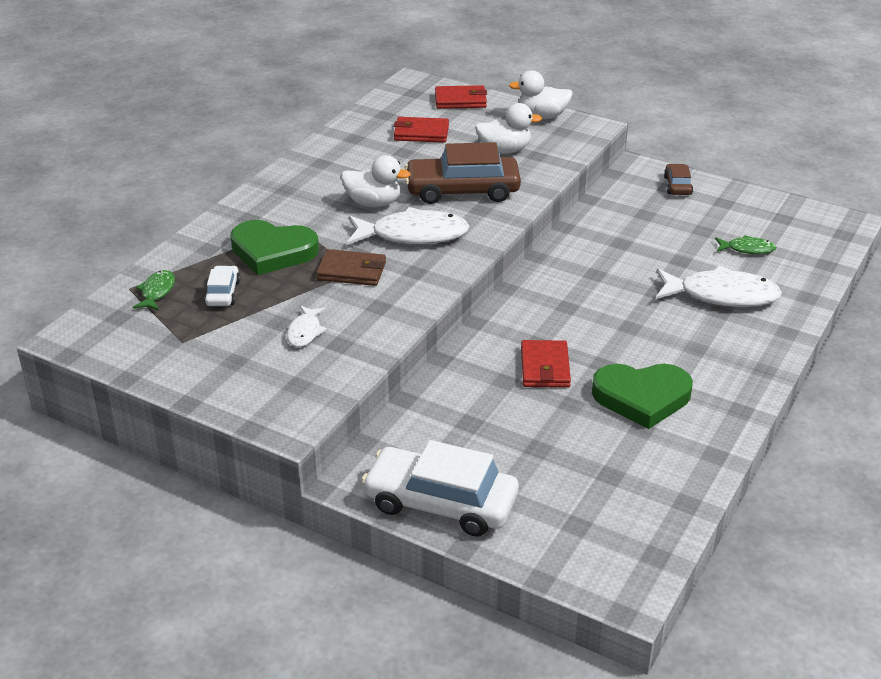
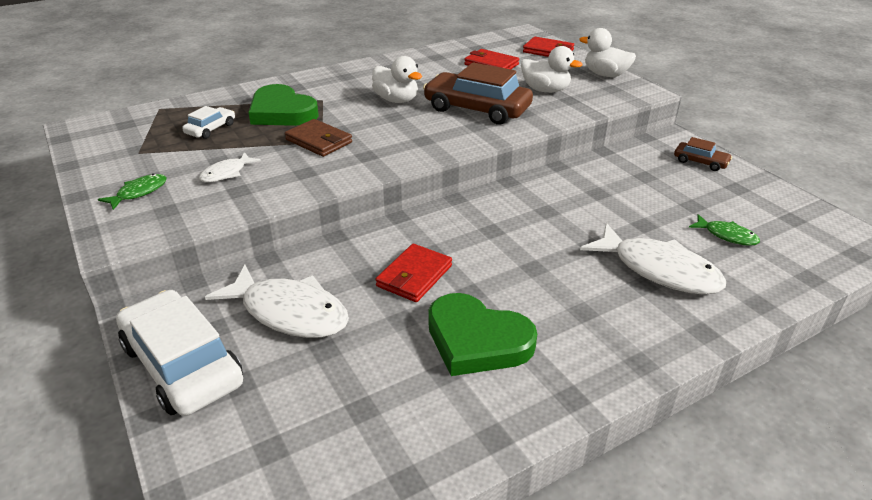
camera: 30 degrees right, 0 degrees up
(157, 292) = (172, 116): green fish -> green fish (139, 193)
(413, 235) = (398, 129): white fish -> white fish (289, 312)
(677, 186) = (700, 162): brown car -> brown car turned 90 degrees clockwise

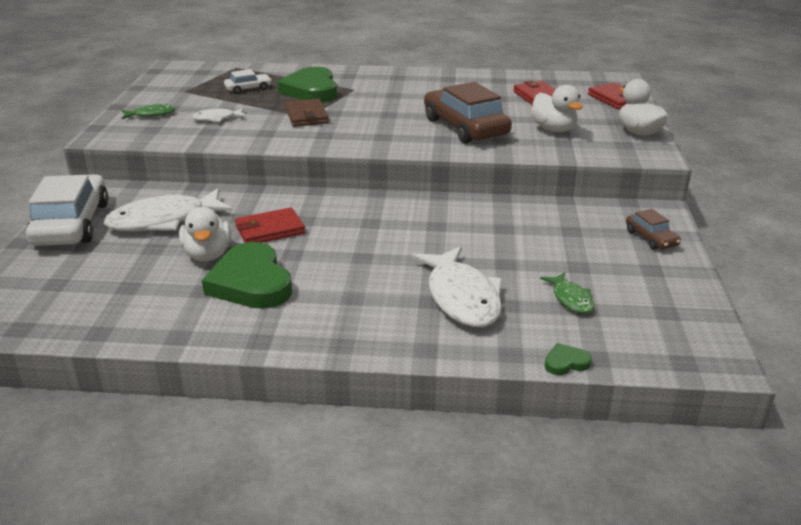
camera: 35 degrees right, 5 degrees down
(289, 312) = (163, 220): white fish -> white fish turned 90 degrees clockwise
(396, 100) = (409, 104): white duck -> white duck (208, 254)
(800, 292) = (566, 362): none -> green heart

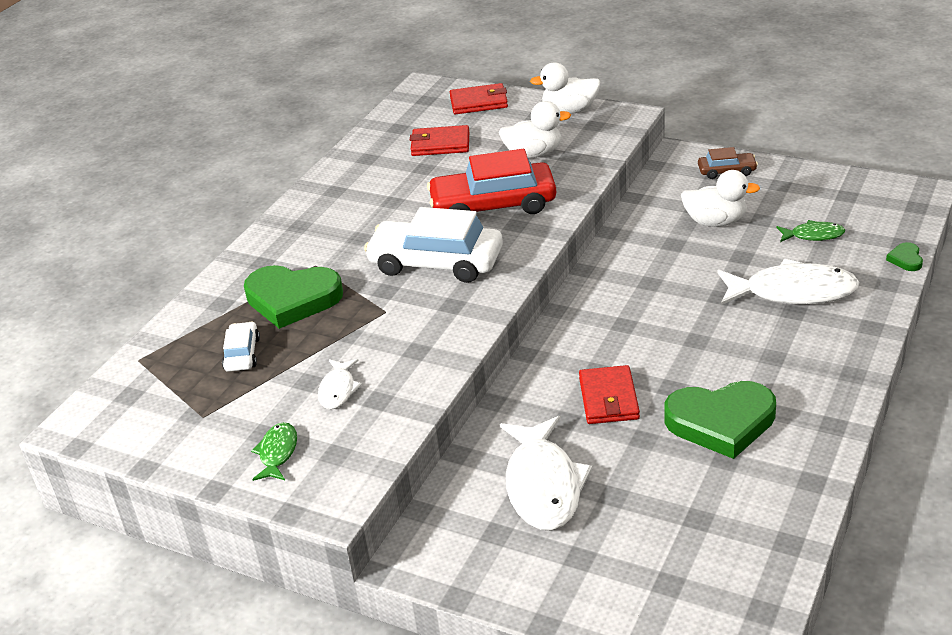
camera: 65 degrees left, 5 degrees up
(72, 224) = (512, 573): white car -> white car (436, 262)
(208, 254) = (647, 451): white duck -> white duck (715, 222)
(306, 116) = (382, 312): brown wallet -> none
(465, 127) = (493, 205): brown car -> red car

